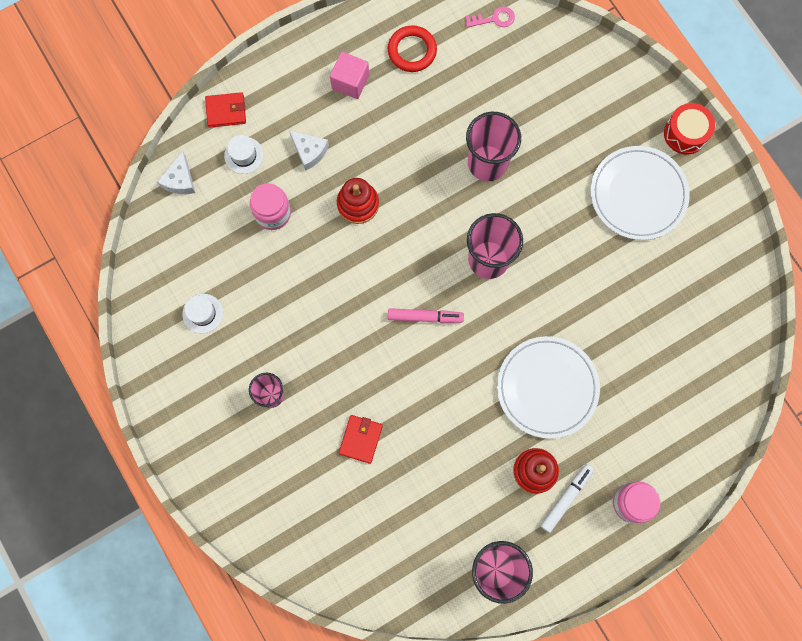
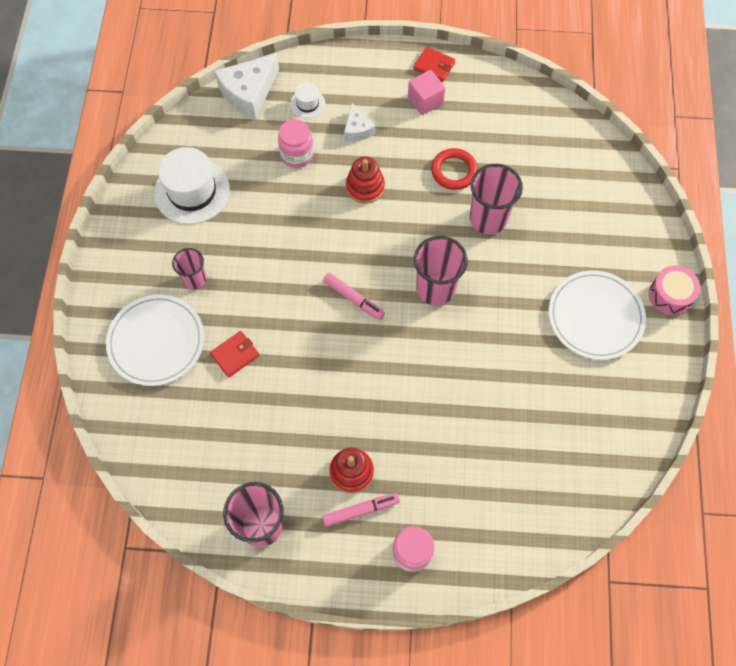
camera: 35 degrees right, 10 degrees down
(180, 180) = (249, 93): white cheese -> white cheese, size x1.79
(202, 313) = (192, 191): white hat -> white hat, size x2.06
(226, 111) = (318, 67): red wallet -> red wallet (434, 66)
(412, 51) = (489, 106): red ring -> red ring (454, 171)
(494, 19) = (571, 121): pink key -> none
(547, 387) = (410, 414): white plate -> white plate (156, 341)
(566, 498) = (361, 510): white marker -> pink marker
(685, 133) = (670, 295): red drum -> pink drum

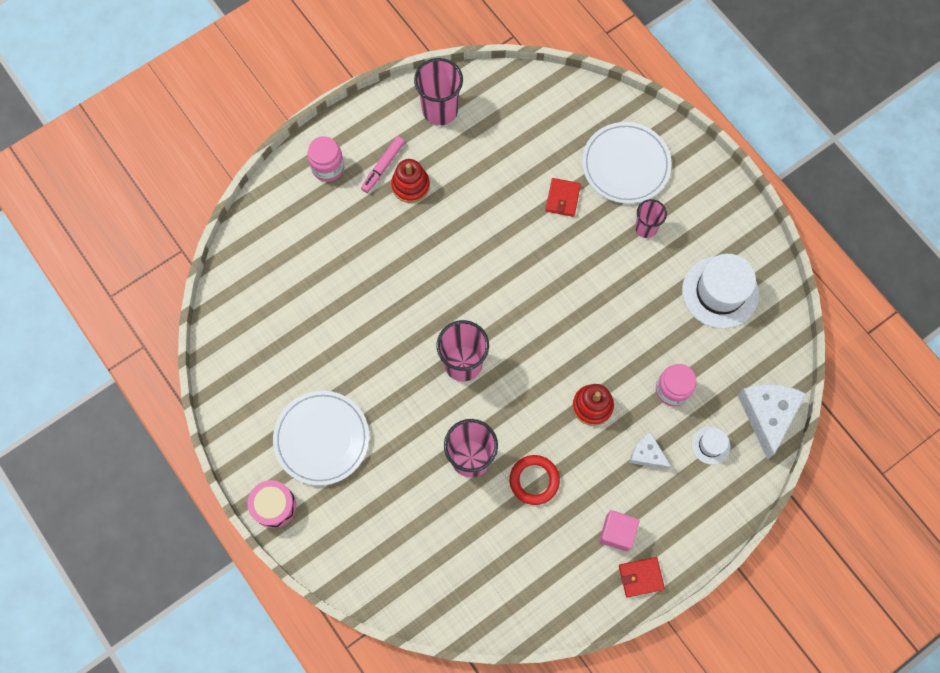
camera: 140 degrees right, 5 degrees up
(353, 298) = (517, 305): pink marker -> none

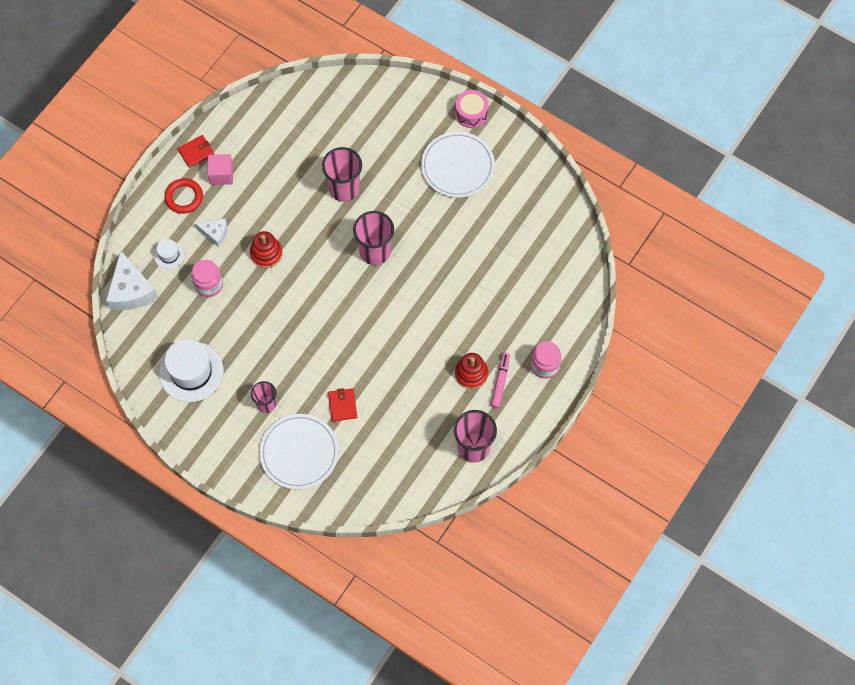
camera: 160 degrees right, 5 degrees down
(534, 480) = (292, 189): red ring -> red ring (184, 197)

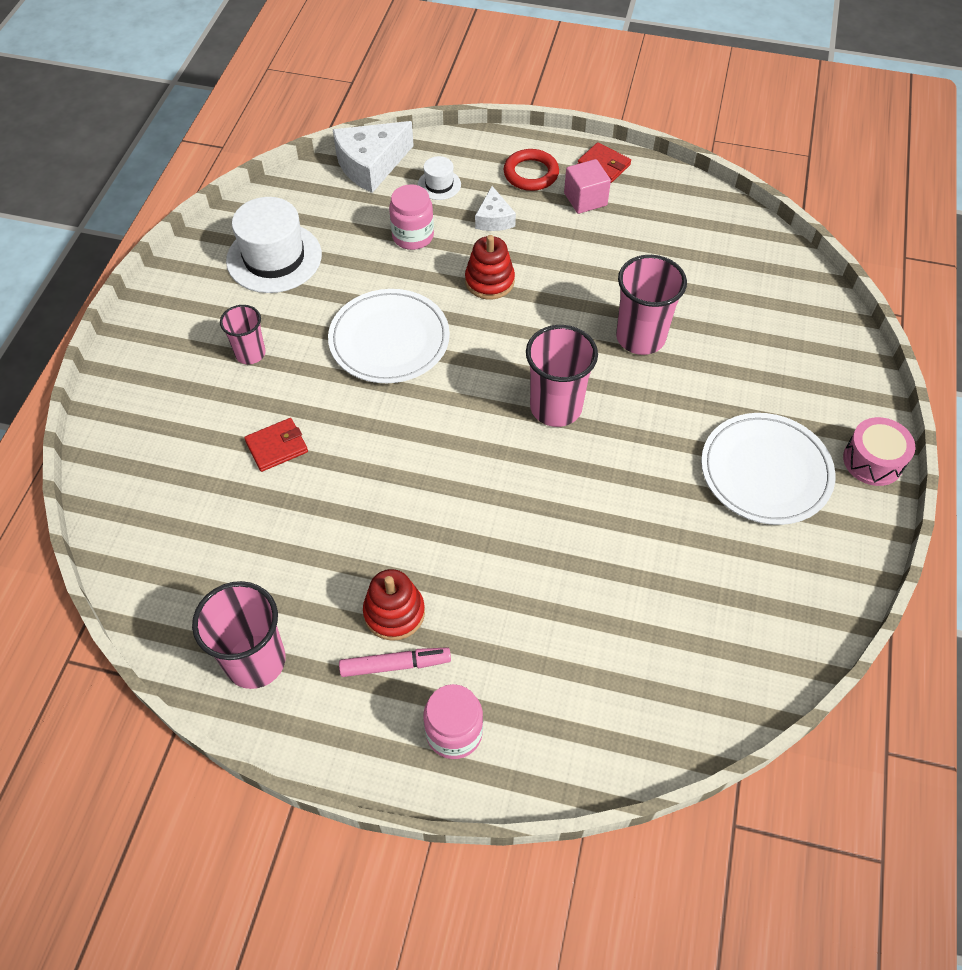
camera: 70 degrees right, 10 degrees down
(299, 453) = (182, 416): white plate -> white plate (389, 340)

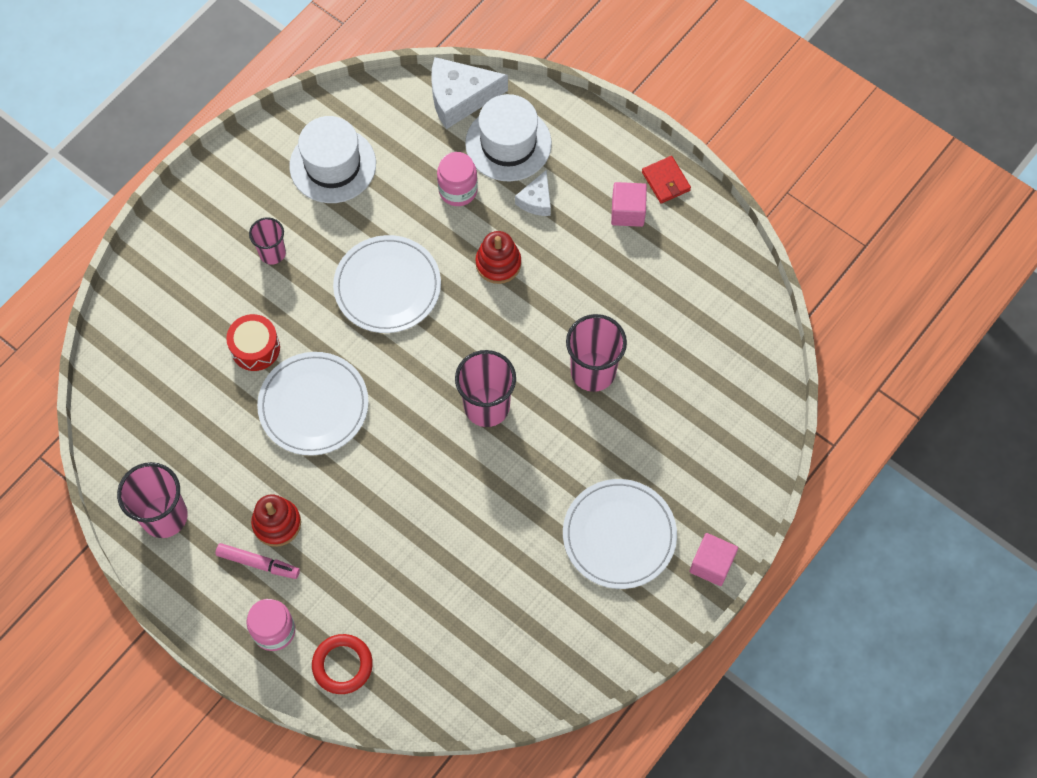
camera: 25 degrees right, 10 degrees up
(277, 447) = (255, 348): red wallet -> red drum
(371, 477) = (313, 405): none -> white plate
(439, 185) = (508, 143): white hat -> white hat, size x2.06
(531, 174) = (595, 164): red ring -> red ring (342, 665)
(873, 460) = (711, 564): pink drum -> pink cube

